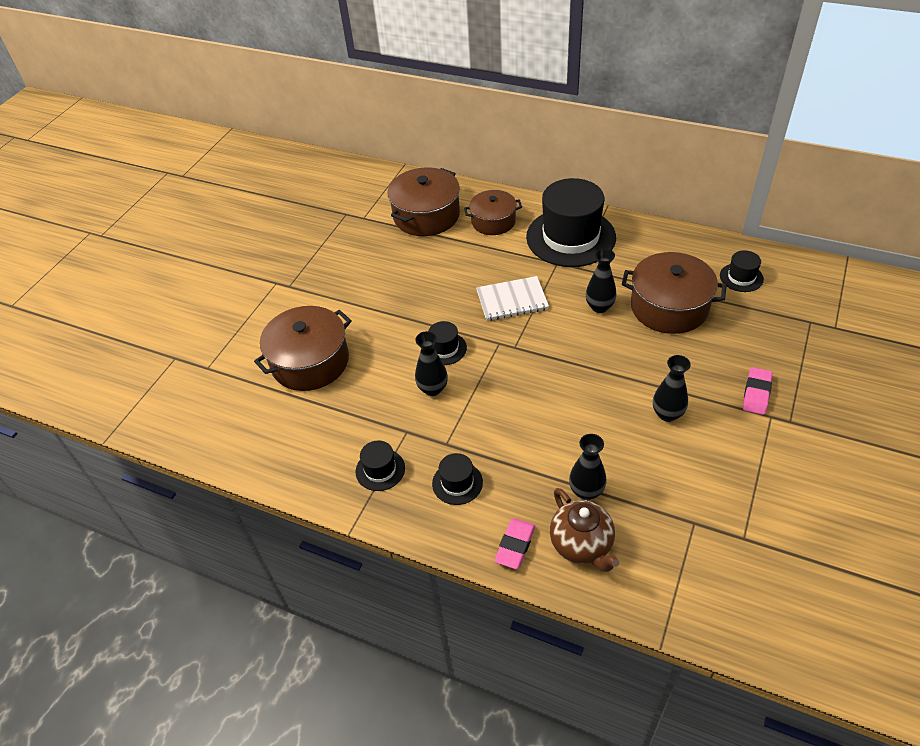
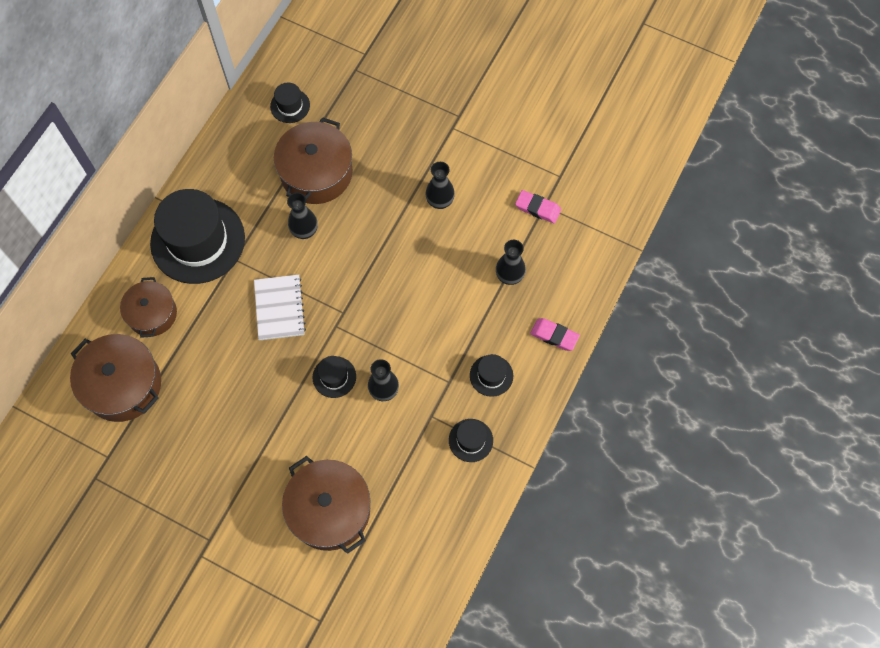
camera: 90 degrees left, 20 degrees up
(582, 545) = (557, 287): brown teapot -> none
(756, 393) = (427, 131): pink eraser -> pink eraser (538, 208)

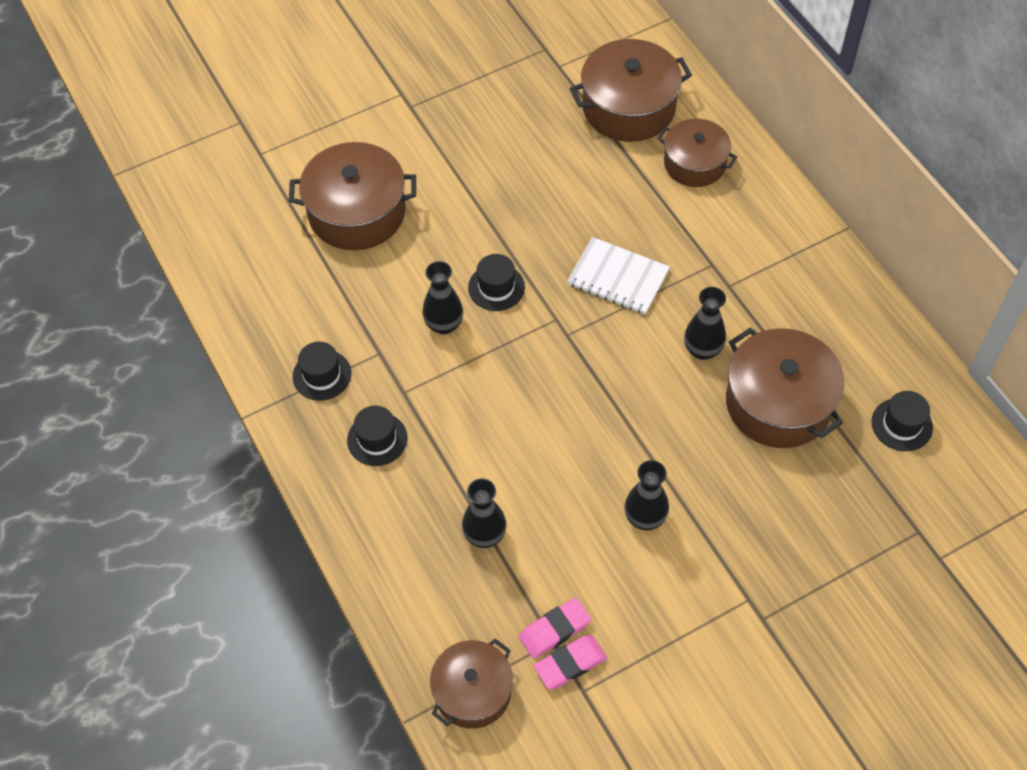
camera: 125 degrees right, 10 degrees down
(198, 240) = (761, 242): black hat -> none
(554, 336) = (371, 537): pink eraser -> pink eraser (570, 664)
(600, 227) = (472, 691): none -> brown pot

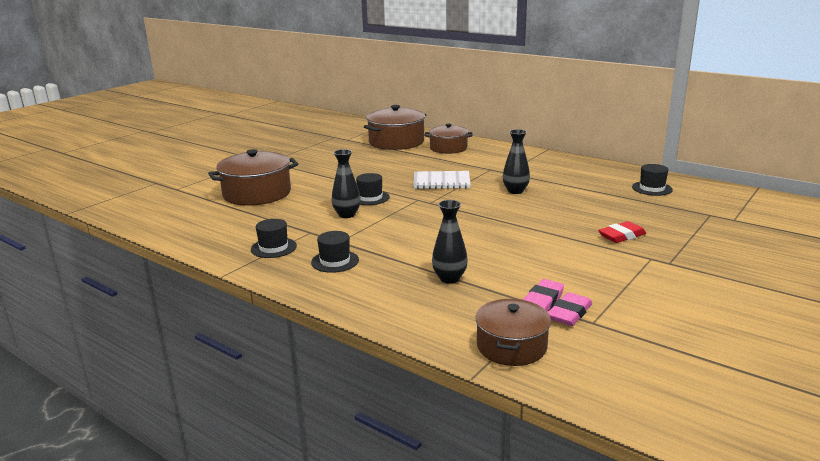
camera: 25 degrees left, 35 degrees down
(645, 518) = (549, 247): black vase -> none
(754, 532) = (621, 236): none -> red eraser
(778, 403) = (578, 196): brown pot -> none

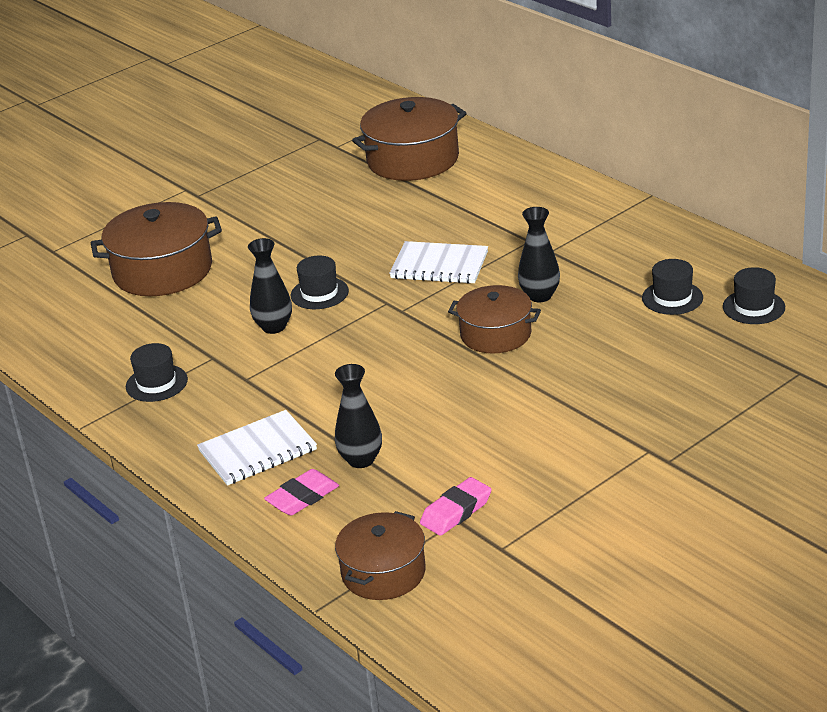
camera: 15 degrees right, 10 degrees up
(335, 261) = (227, 415): black hat -> black hat (672, 298)
(367, 279) = (257, 450): none -> white notebook
(448, 148) = (489, 182): brown pot -> brown pot (495, 334)
(569, 313) = (480, 532): pink eraser -> pink eraser (302, 497)
(621, 236) = (637, 404): red eraser -> none

